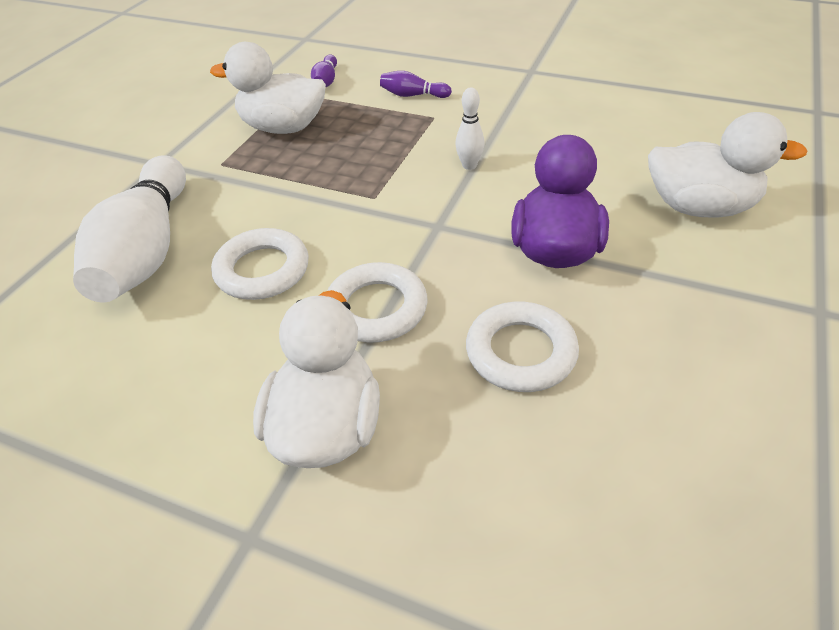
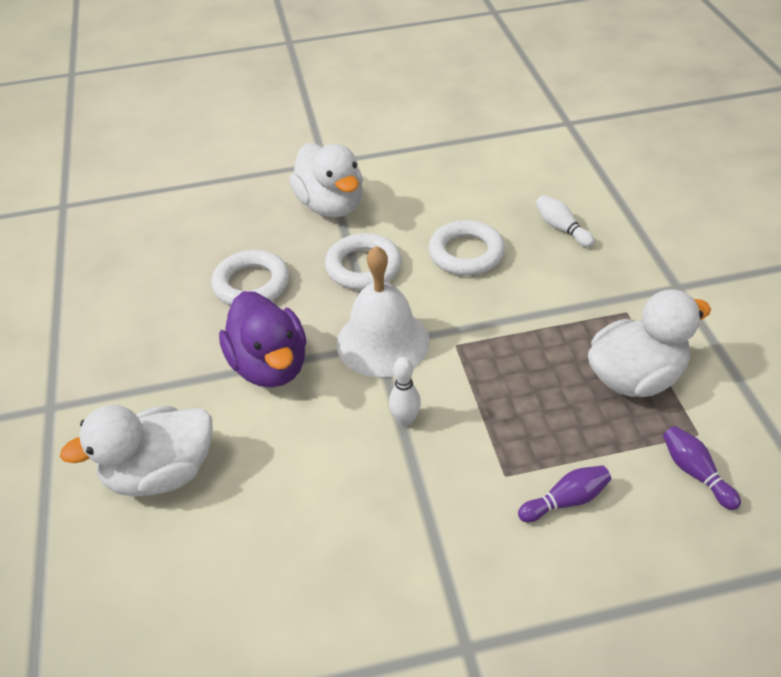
camera: 145 degrees right, 0 degrees up
(147, 250) = (561, 228): white bowling pin -> white bowling pin, size x0.41
(432, 225) = (383, 342): none -> white bell

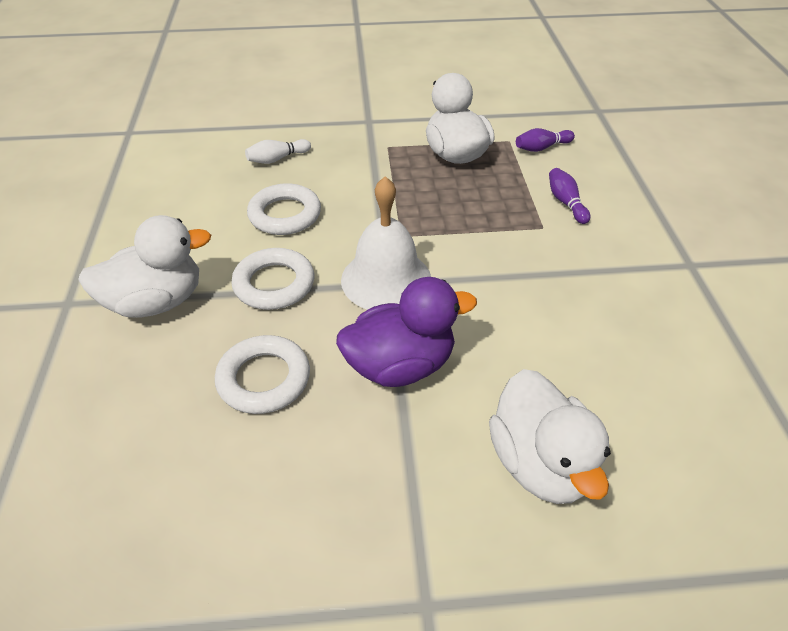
camera: 85 degrees left, 0 degrees up
(405, 420) = (484, 274): white bowling pin -> none

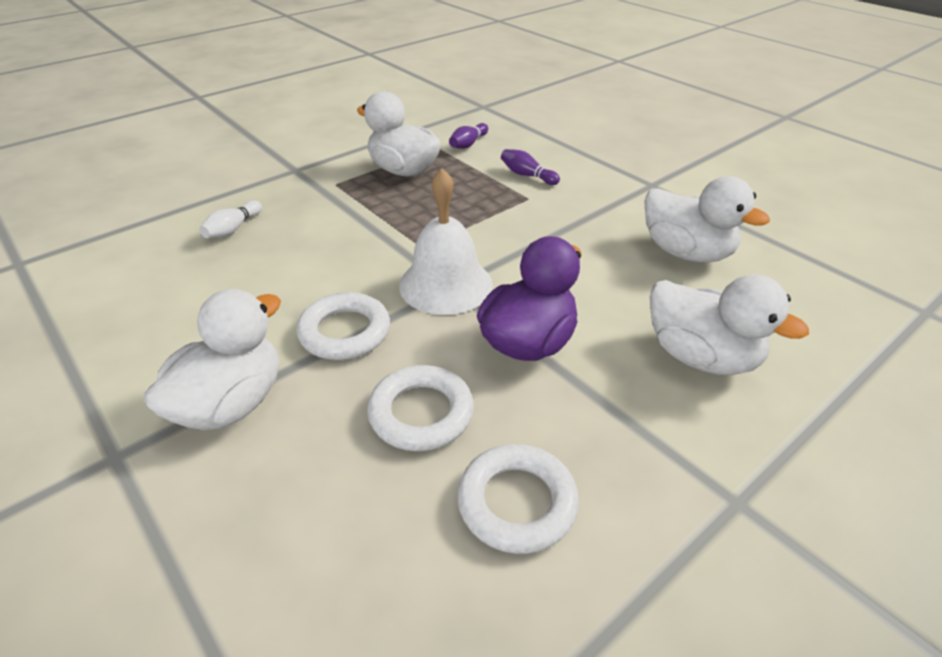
camera: 35 degrees left, 5 degrees down
(285, 215) = (293, 272): white ring -> white ring (517, 503)
(645, 354) = (686, 253): none -> white duck

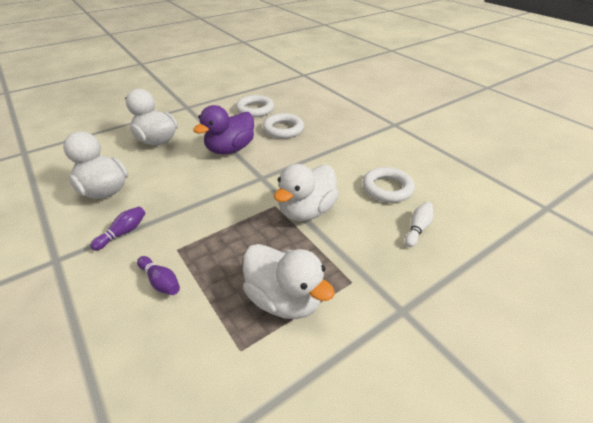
camera: 175 degrees left, 0 degrees up
(231, 404) = (360, 135): white duck -> white duck (306, 211)
(345, 332) = (318, 158): white ring -> white ring (387, 188)
(445, 284) = (263, 178): white bell -> none
(468, 144) = (199, 354): purple bowling pin -> purple bowling pin (123, 233)

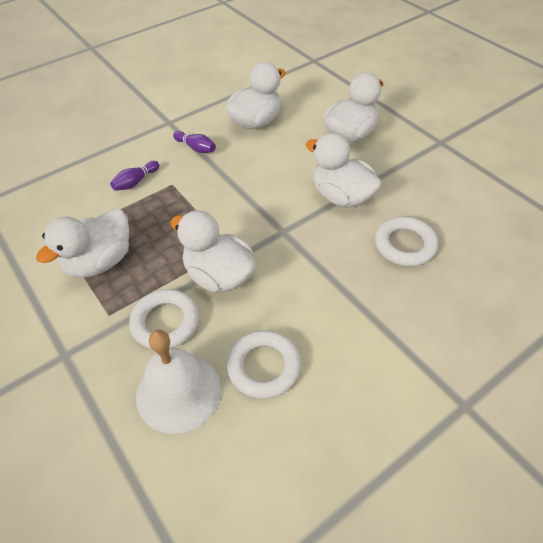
camera: 90 degrees right, 10 degrees up
(230, 149) = (341, 196): purple duck -> white duck
(255, 109) = (457, 209): white ring -> white ring (165, 322)
(417, 229) = (178, 392): white bowling pin -> white bell

